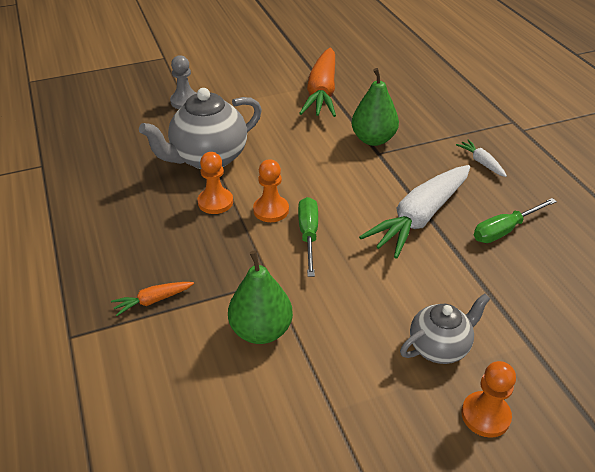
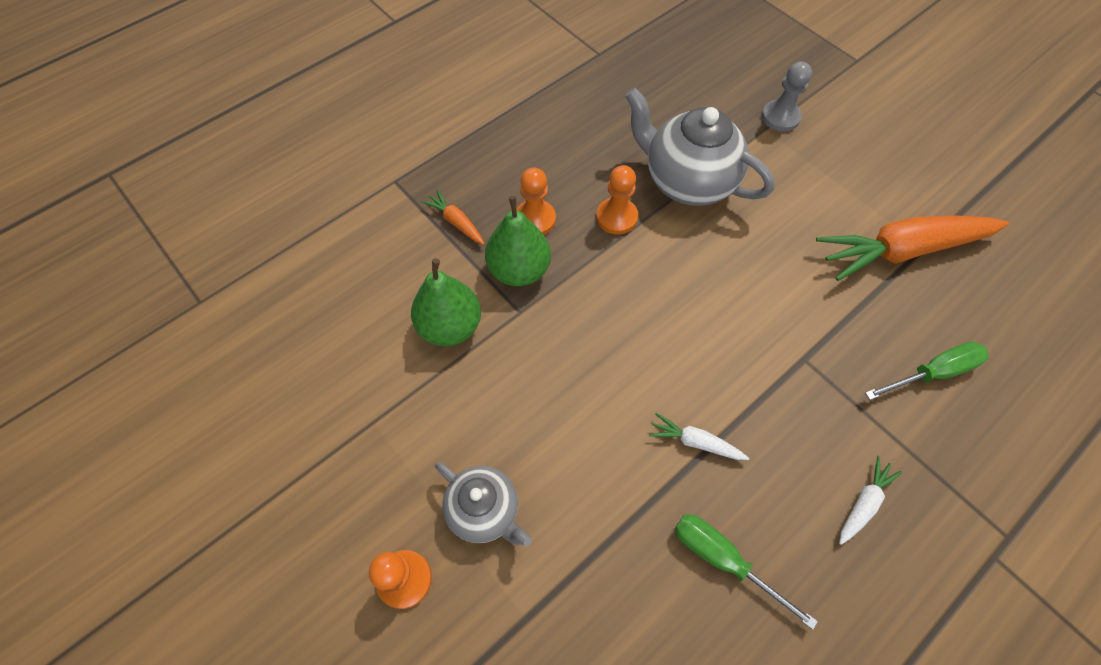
camera: 70 degrees right, 20 degrees up
(271, 210) = (629, 274): orange pawn -> orange pawn (535, 219)
(308, 235) = (605, 325): green screwdriver -> green screwdriver (932, 373)
(373, 139) = (831, 344): green pear -> green pear (519, 270)
(420, 218) = (695, 442): white carrot -> white carrot, size x0.44

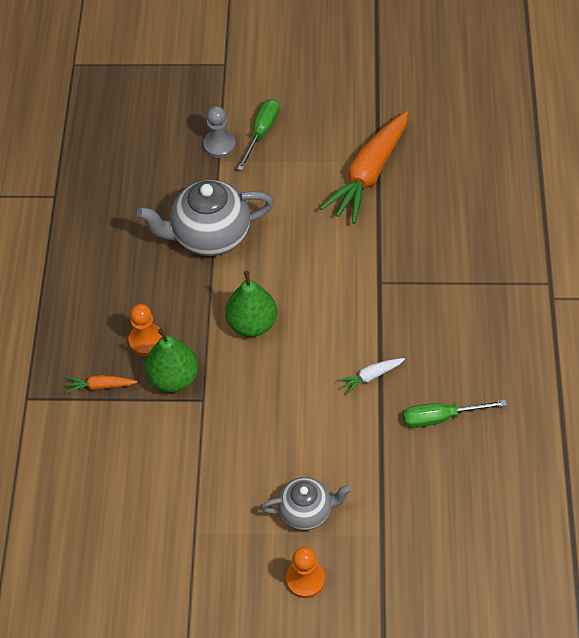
camera: 45 degrees left, 5 degrees down
(450, 326) = (173, 445): green pear -> green pear (252, 323)
(616, 217) = (193, 295): orange pawn -> none
(863, 503) = (475, 329): white carrot -> none
(932, 373) = (446, 231): green screwdriver -> green screwdriver (261, 132)

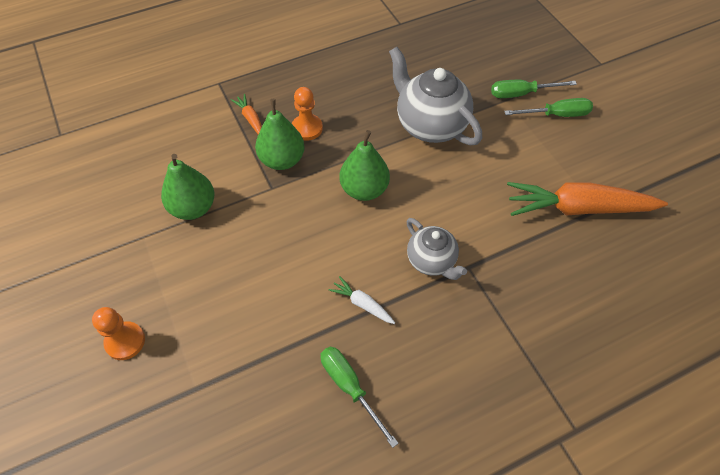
camera: 60 degrees right, 0 degrees up
(185, 477) = (193, 208): none -> green pear
(219, 145) = (521, 94): grey pawn -> green screwdriver
(306, 511) = (195, 312): grey teapot -> grey teapot (431, 261)

